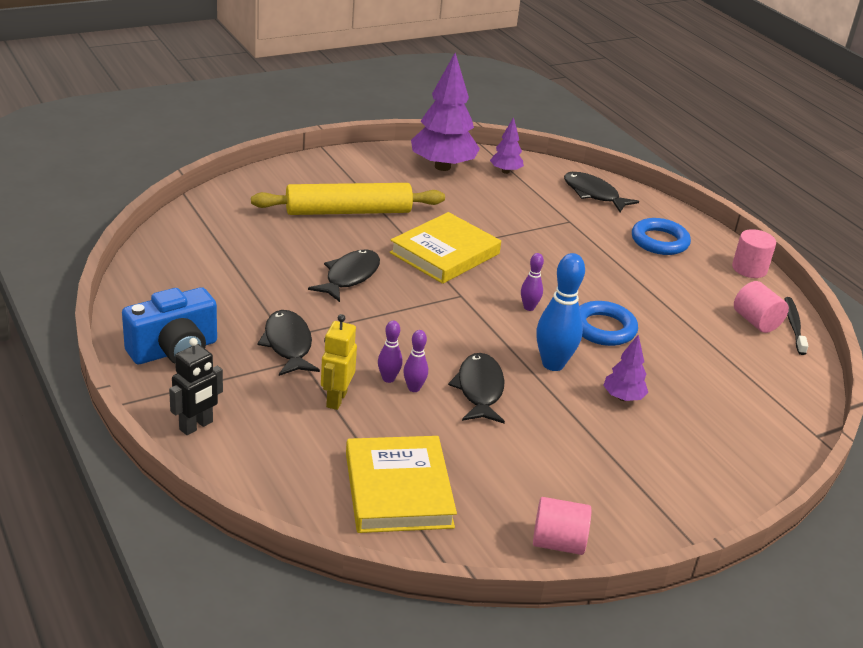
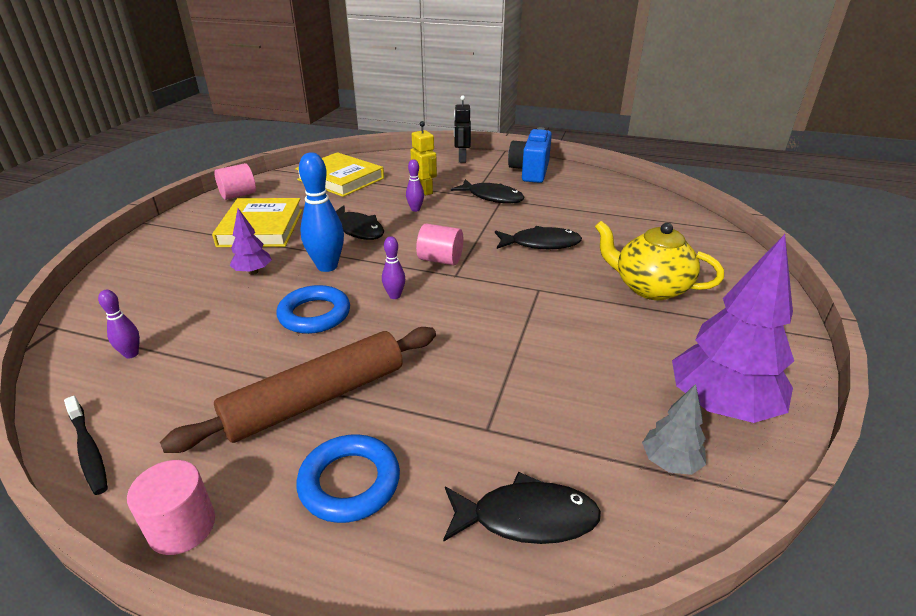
camera: 140 degrees right, 0 degrees up
(348, 211) = (650, 287): yellow rolling pin -> yellow teapot
(350, 276) = (541, 244): black fish -> black fish turned 75 degrees counterclockwise
(414, 388) = (395, 212): purple bowling pin -> purple bowling pin (131, 354)
(445, 253) = (523, 300): yellow book -> yellow book (261, 228)
(505, 171) = (670, 462): purple tree -> grey tree
(647, 279) = (317, 399): none -> brown rolling pin
(756, 322) = (147, 423): pink cylinder -> pink cylinder (440, 260)

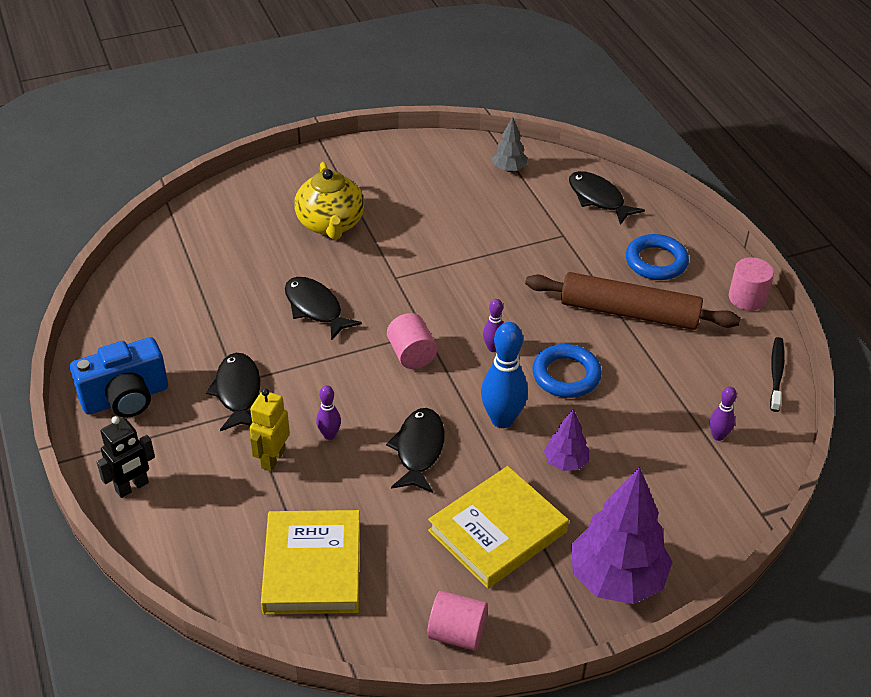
camera: 130 degrees left, 10 degrees up
(720, 406) = (442, 164): purple tree -> purple tree (616, 579)

